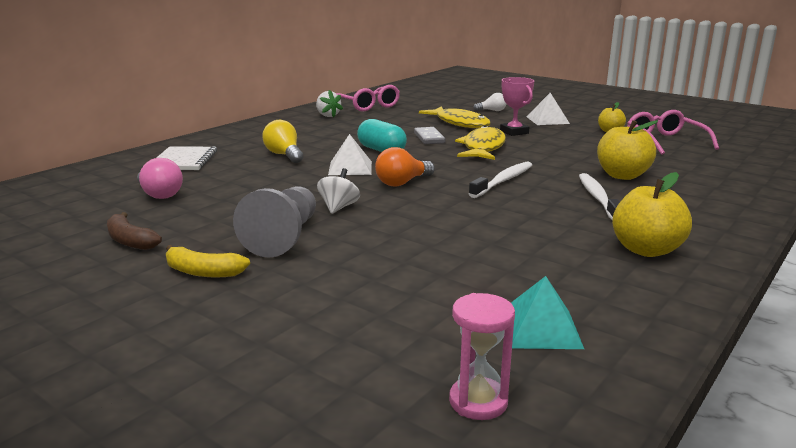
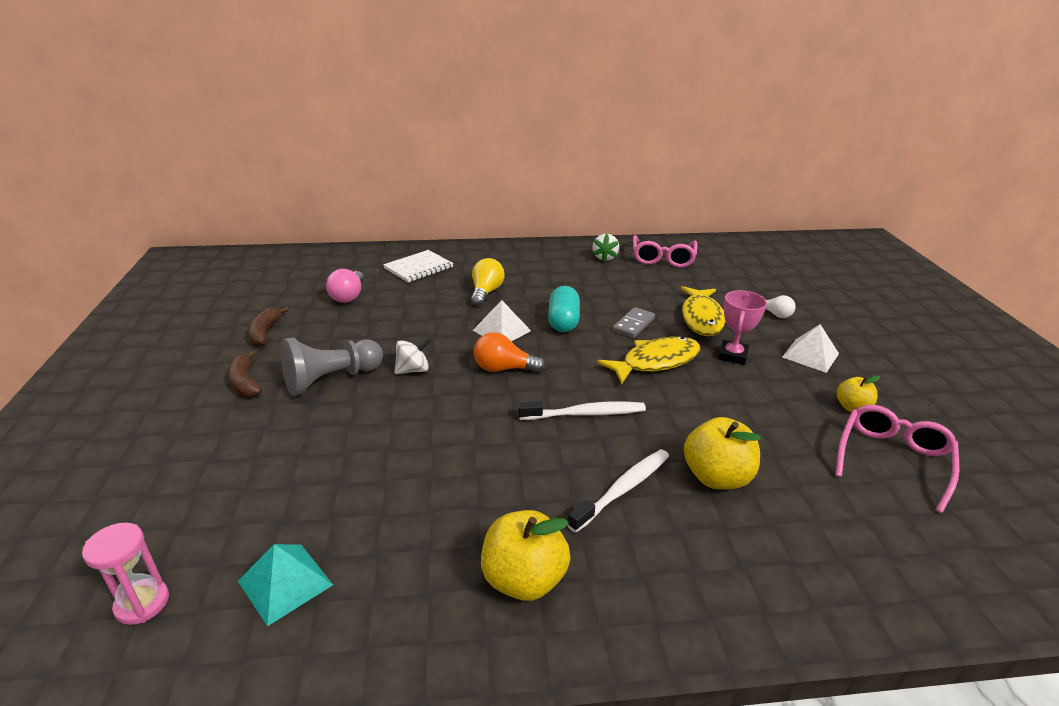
camera: 45 degrees right, 10 degrees up
(203, 272) = (245, 382): yellow banana -> brown banana

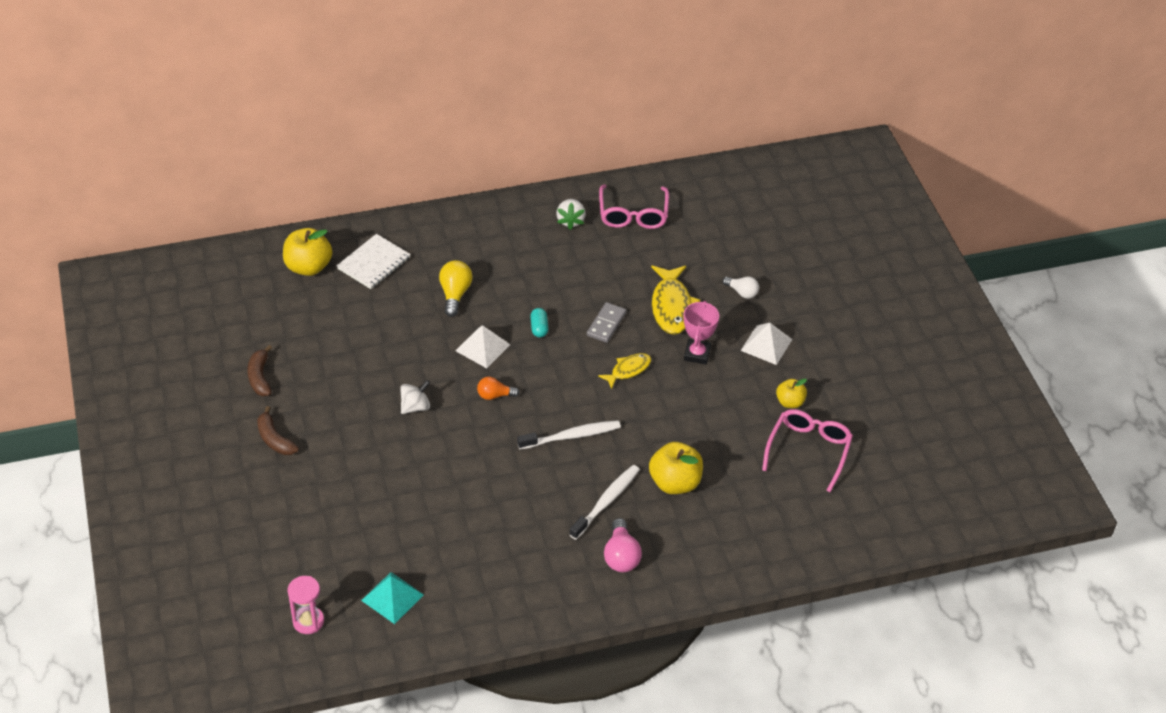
camera: 10 degrees left, 15 degrees up
(331, 379) = (348, 426): grey pawn -> none
(348, 296) = (318, 317): pink light bulb -> pink light bulb (621, 556)
(504, 369) = (495, 395): orange light bulb -> orange light bulb, size x0.67
(524, 579) = (546, 575): yellow apple -> yellow apple (308, 267)
(563, 321) = (539, 328): turquoise capsule -> turquoise capsule, size x0.57
(656, 362) = (628, 370): yellow fish -> yellow fish, size x0.58

